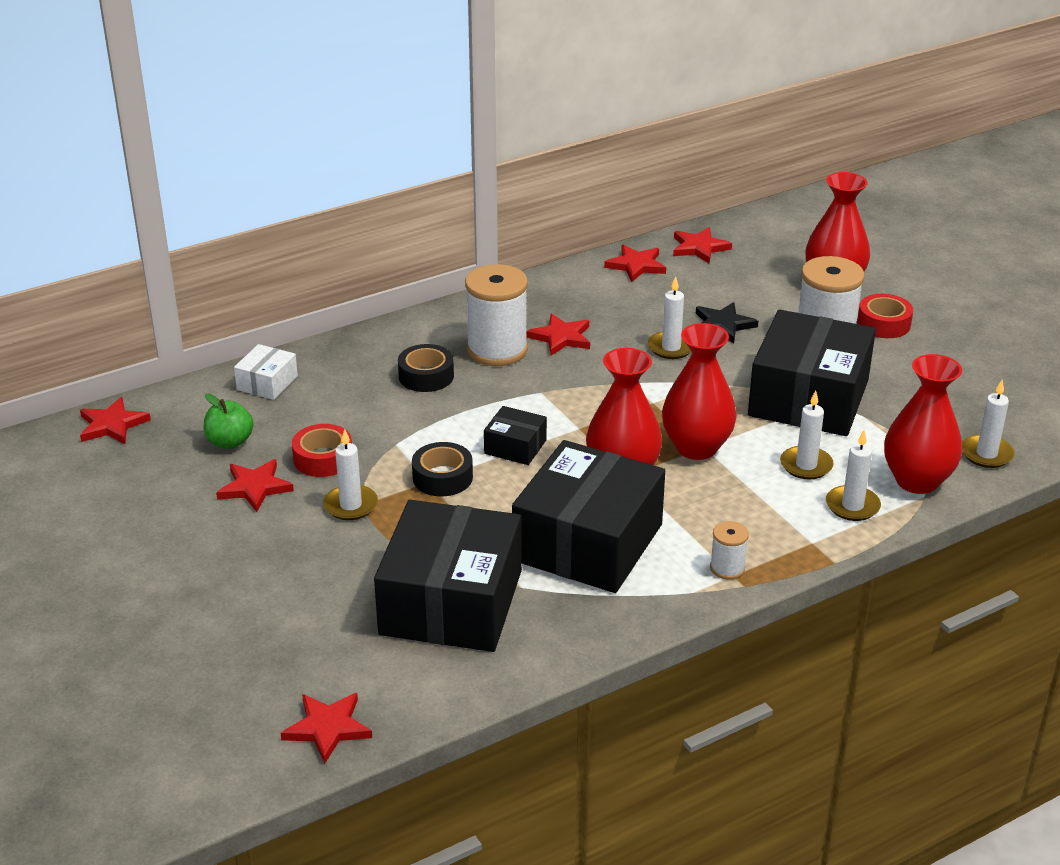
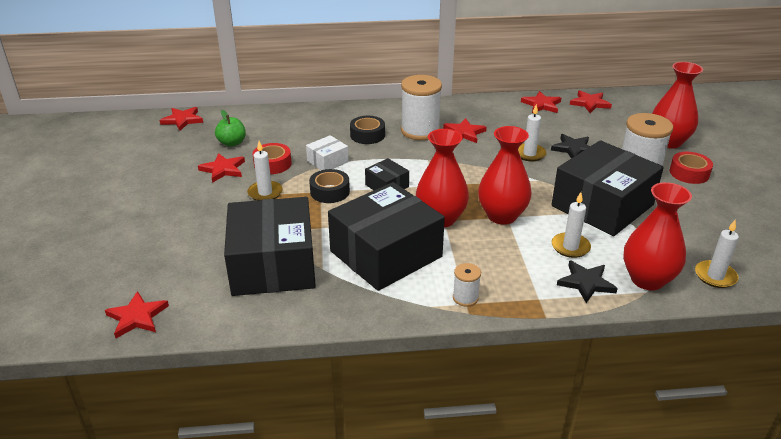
camera: 25 degrees right, 0 degrees up
(267, 383) = (278, 118): white box -> white box (327, 161)
(451, 602) = (273, 265): black box -> black box turned 45 degrees counterclockwise
(852, 506) = (586, 283): white candle -> black star

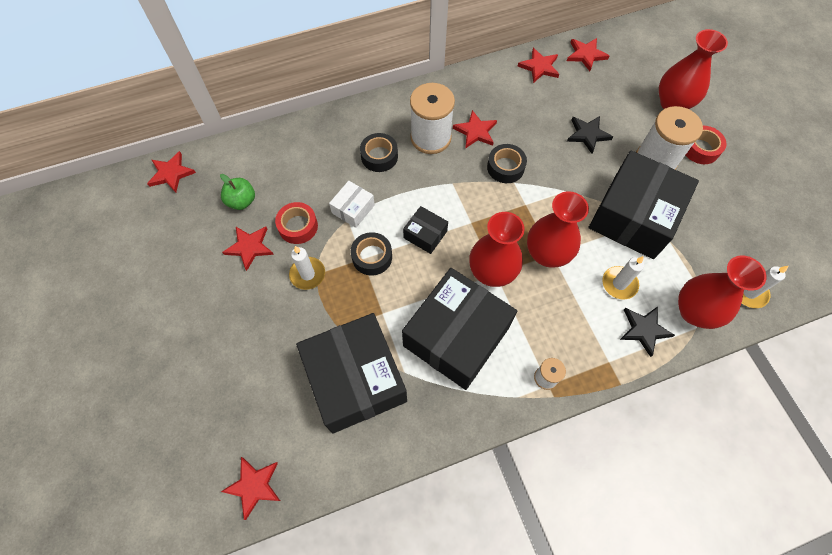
camera: 15 degrees left, 30 degrees up
(483, 157) = (505, 167): none -> black tape
(529, 154) = (548, 152): white candle -> none

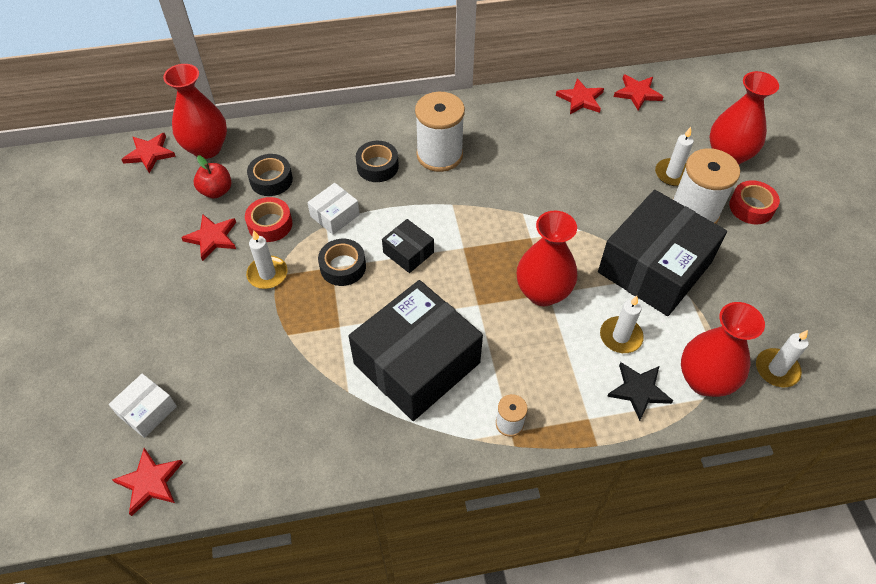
camera: 10 degrees right, 10 degrees down
(234, 420) = (147, 411): none -> white box
(242, 201) = (216, 191): green apple -> red apple
(355, 379) = (291, 390): black box -> none
(475, 131) = (491, 155): red star -> none
(492, 272) = (474, 302): red vase -> red vase (206, 148)
(505, 167) = (516, 196): black tape -> black tape (271, 180)
(588, 134) = (620, 175): black star -> none
(631, 127) = (673, 174): none -> white candle

